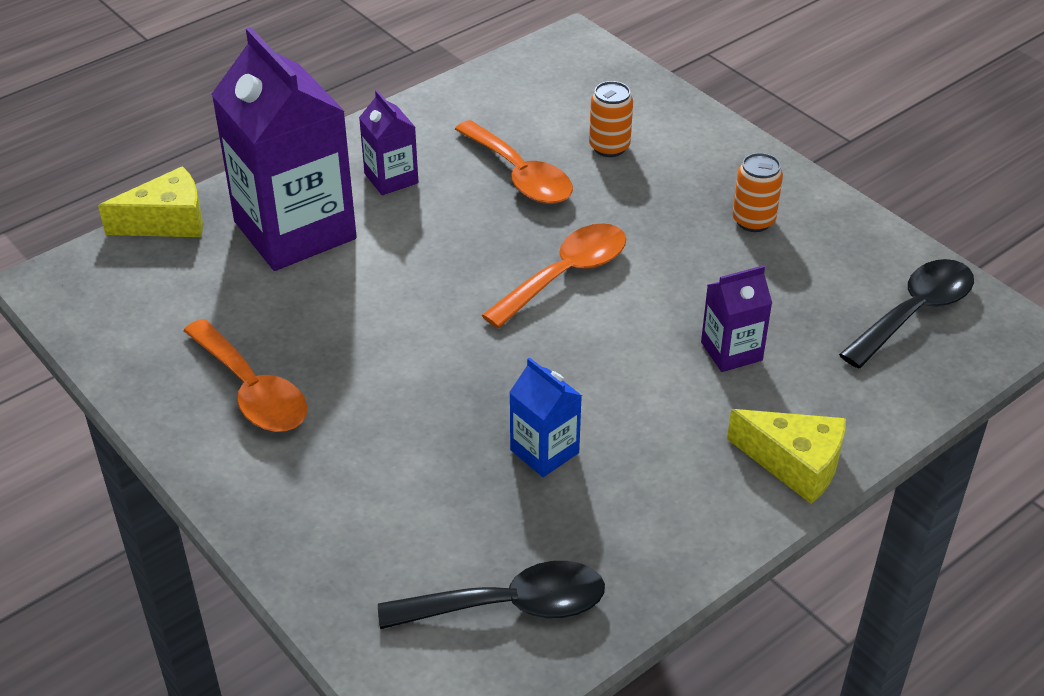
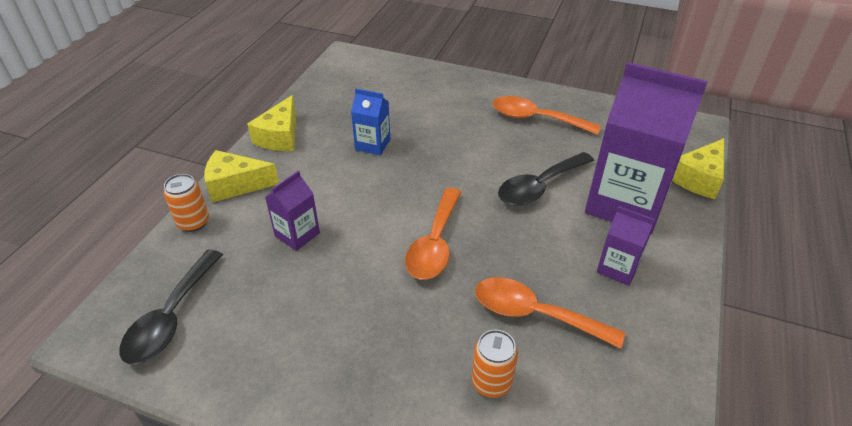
camera: 150 degrees right, 0 degrees up
(509, 606) = (346, 89): black spoon -> black spoon (539, 186)
(689, 535) = (280, 136): none -> yellow cheese
(753, 221) = (325, 353): orange can -> orange can (193, 222)

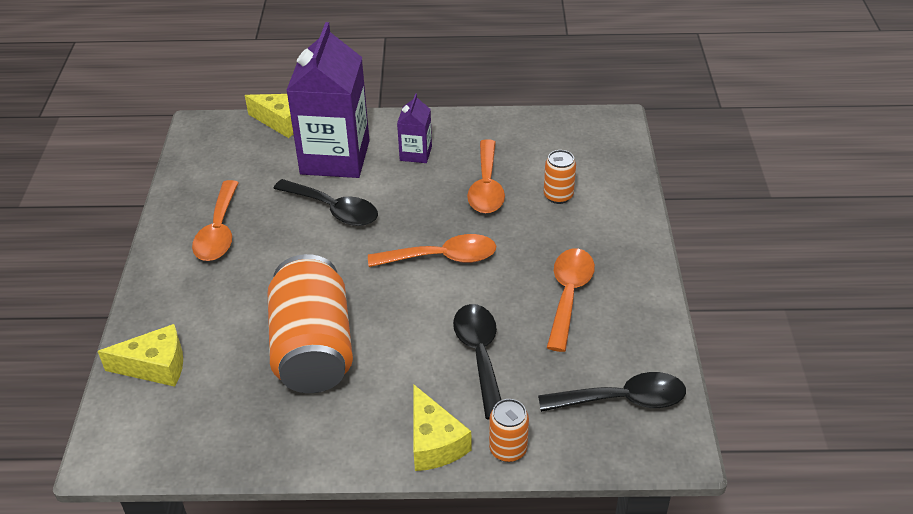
camera: 110 degrees left, 0 degrees up
(280, 136) = (329, 442): yellow cheese -> yellow cheese (155, 366)
(297, 234) = (480, 355): purple carton -> black spoon
(324, 327) = (568, 295): none -> orange spoon
(372, 144) = (313, 348): blue carton -> orange can

